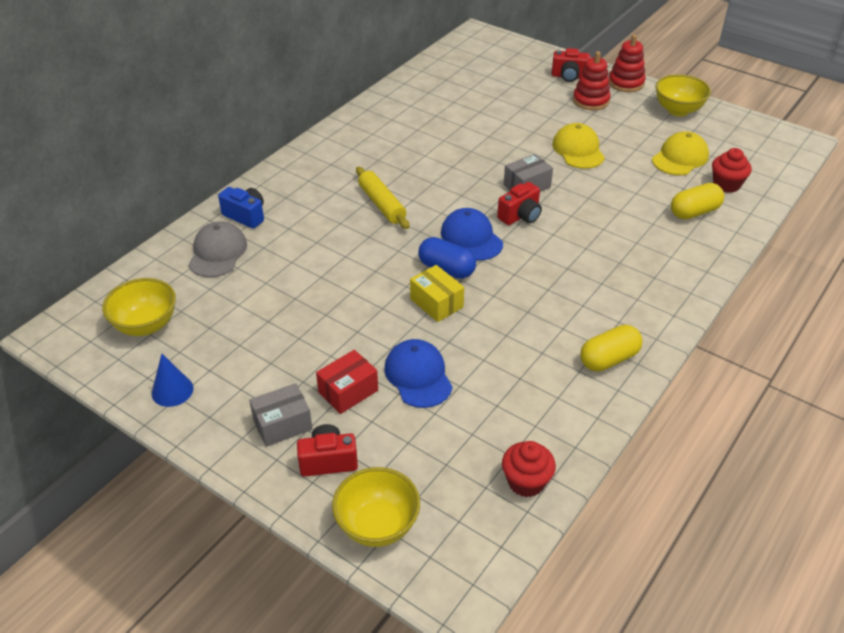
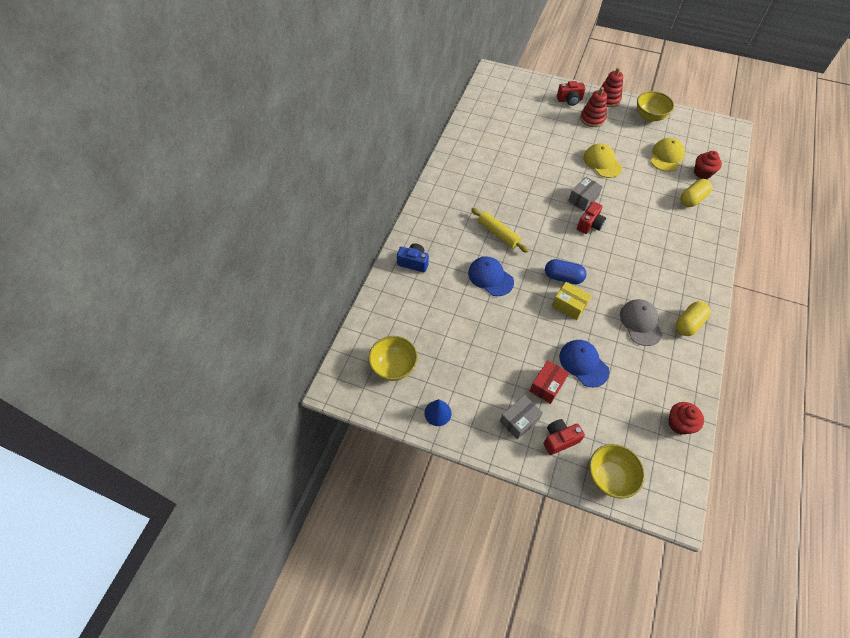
camera: 15 degrees left, 15 degrees up
(217, 253) = (410, 297): grey cap -> grey cap (640, 323)
(471, 238) = (567, 249): blue cap -> blue cap (490, 277)

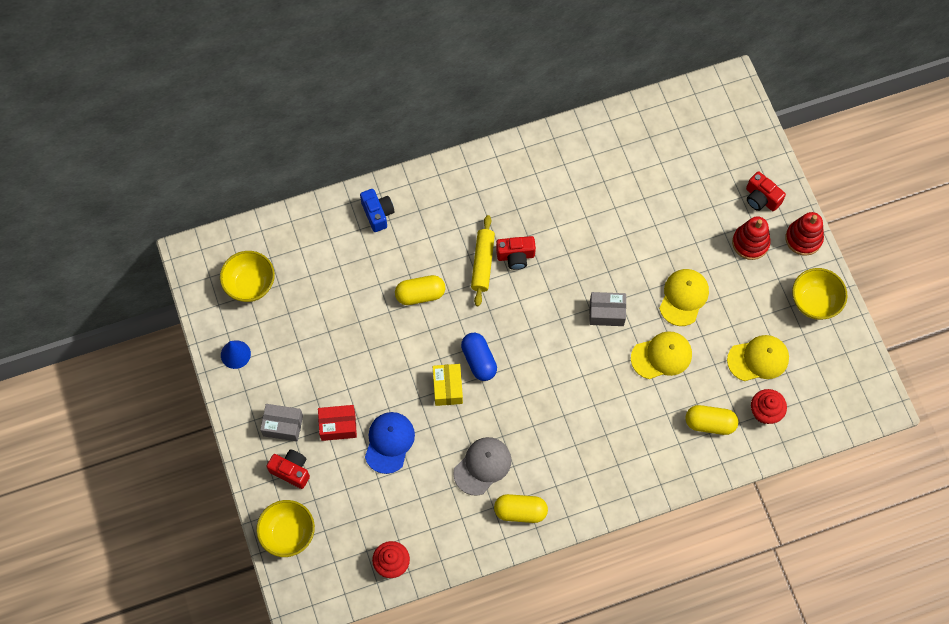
camera: 50 degrees right, 10 degrees up
(490, 277) = (420, 294): blue cap -> yellow capsule
(589, 224) = (574, 342): red camera -> red camera (515, 256)
(631, 193) = (661, 356): none -> yellow cap

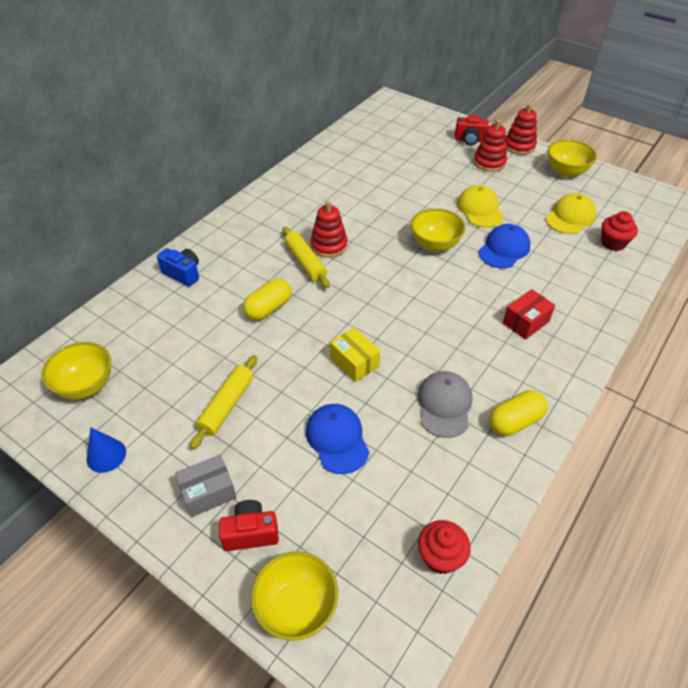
camera: 35 degrees left, 20 degrees down
(334, 366) = (227, 405): none -> yellow rolling pin
(338, 426) = (271, 456): red box -> red box (525, 322)
(479, 360) = (363, 327): blue capsule -> none
(515, 256) = (329, 245): red camera -> red stacking toy
(606, 313) = (435, 244): grey box -> yellow bowl
(661, 356) = (504, 249): yellow cap -> blue cap
(710, 423) = (586, 270): yellow capsule -> none

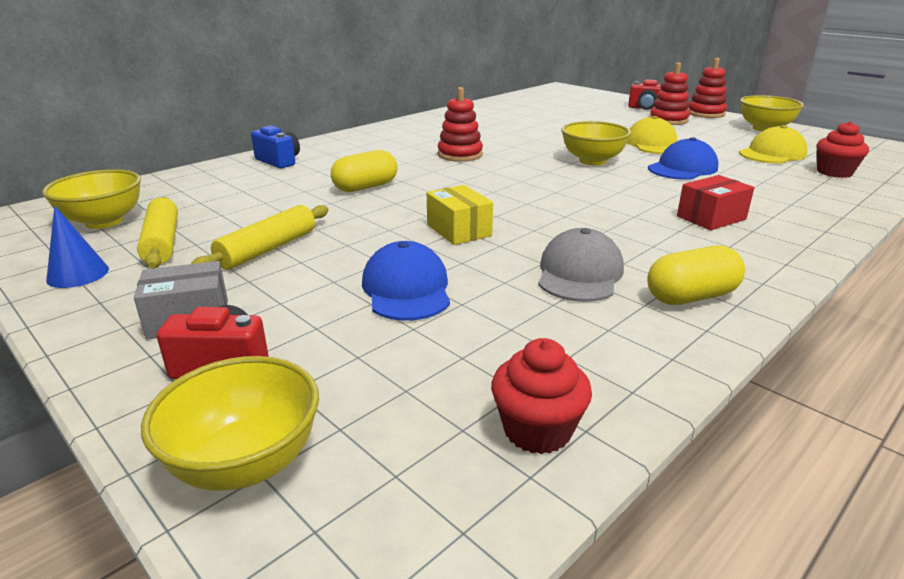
camera: 10 degrees right, 20 degrees down
(305, 262) = (427, 163): yellow rolling pin -> yellow rolling pin (162, 242)

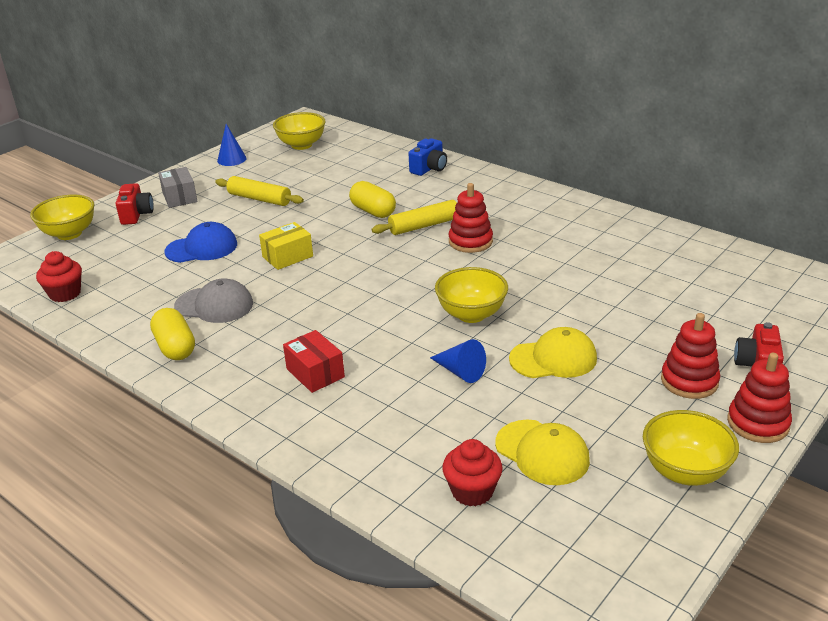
camera: 85 degrees right, 5 degrees up
(162, 242) = (270, 168): yellow rolling pin -> yellow rolling pin (424, 226)
(682, 168) = (460, 371): blue cap -> blue cone

